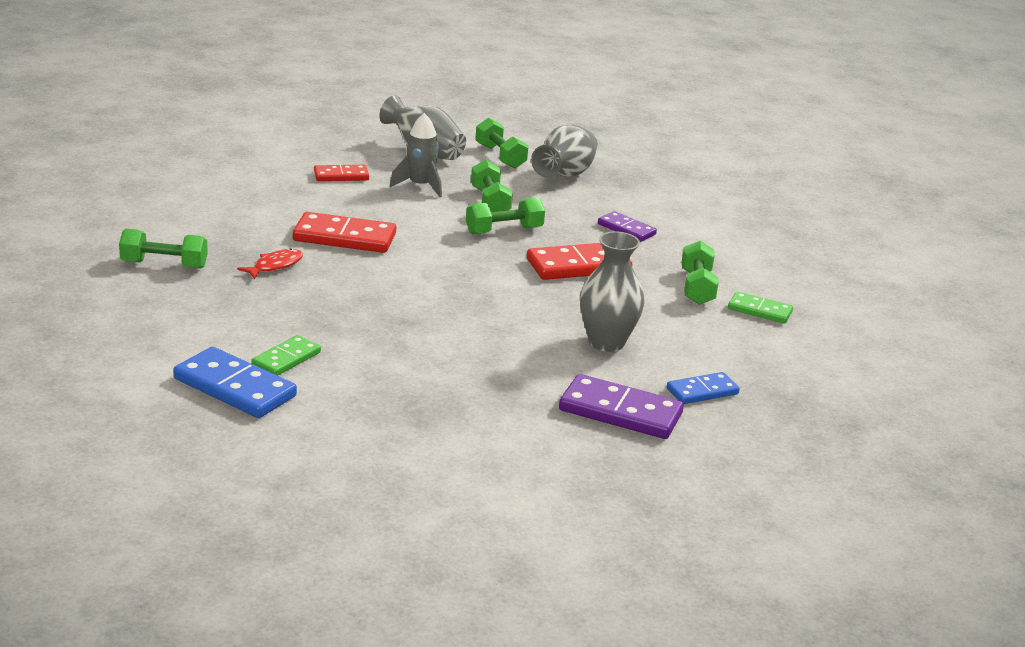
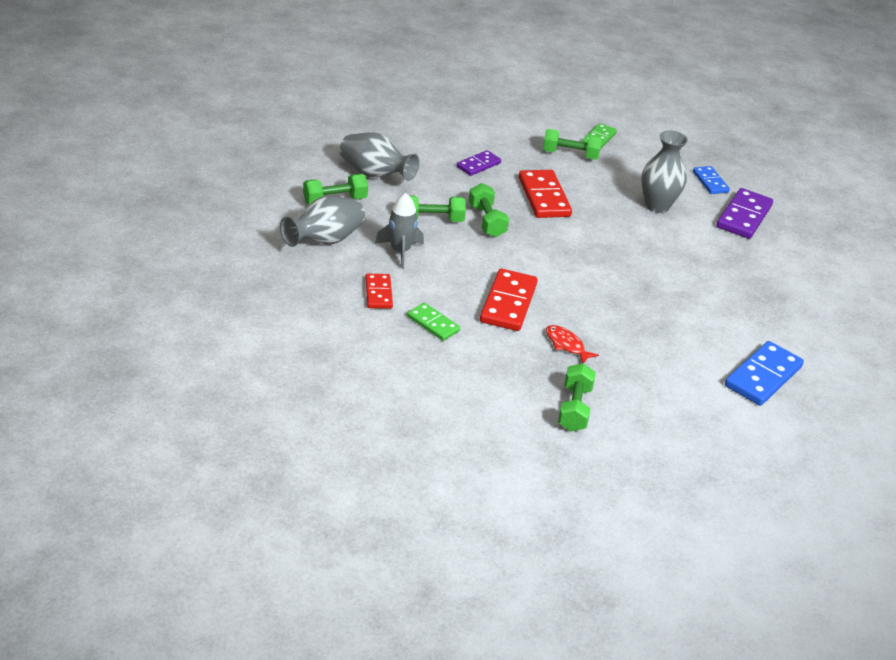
camera: 85 degrees left, 10 degrees up
(286, 359) = (716, 349): green domino -> green domino (433, 324)

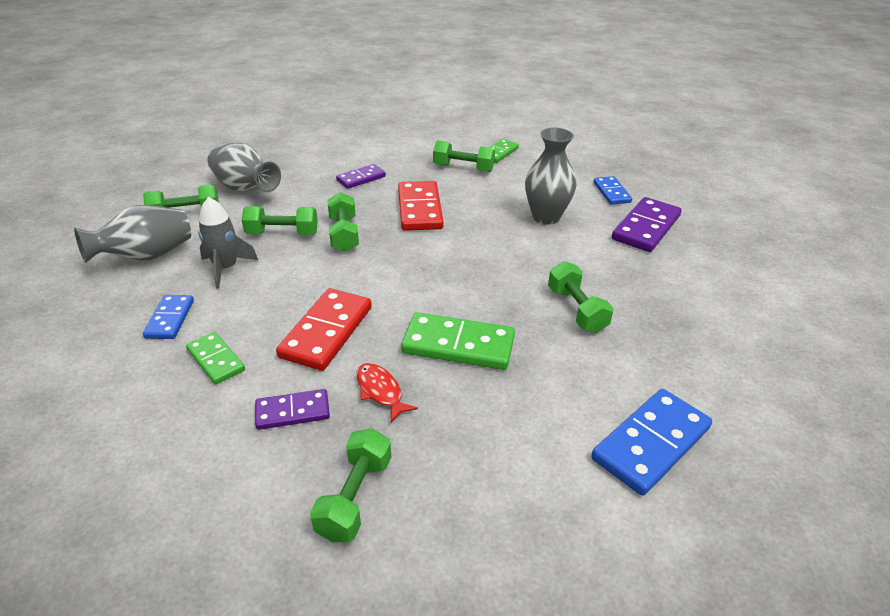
camera: 10 degrees right, 0 degrees up
(378, 293) = (170, 319): red domino -> blue domino
(509, 358) = (293, 412): none -> purple domino
(613, 313) = (458, 345): none -> green domino
(697, 286) = (576, 310): none -> green dumbbell

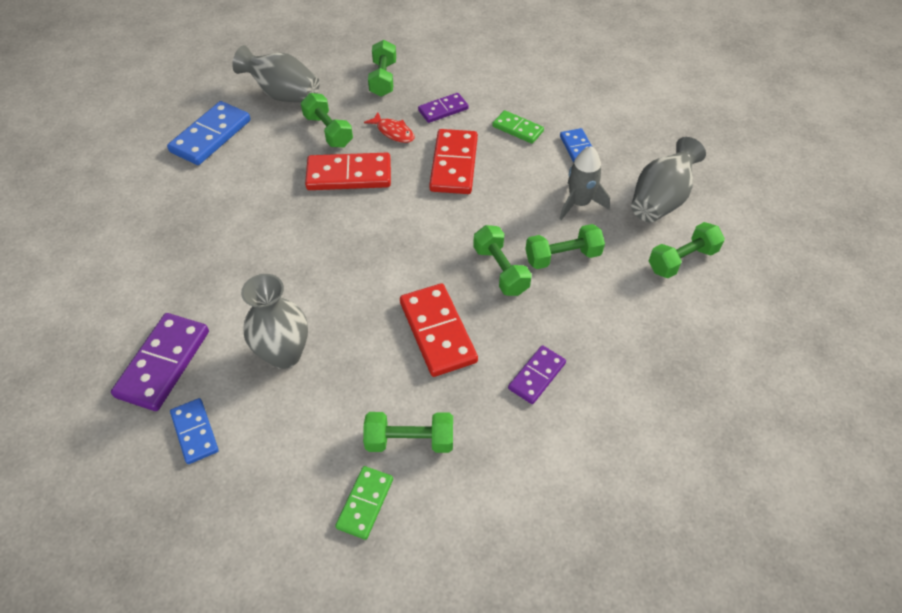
camera: 165 degrees right, 15 degrees up
(245, 188) = (660, 318): grey vase -> grey vase (283, 94)
(458, 345) = (349, 175): green domino -> red domino
(576, 310) = (254, 228): green dumbbell -> green dumbbell (328, 131)

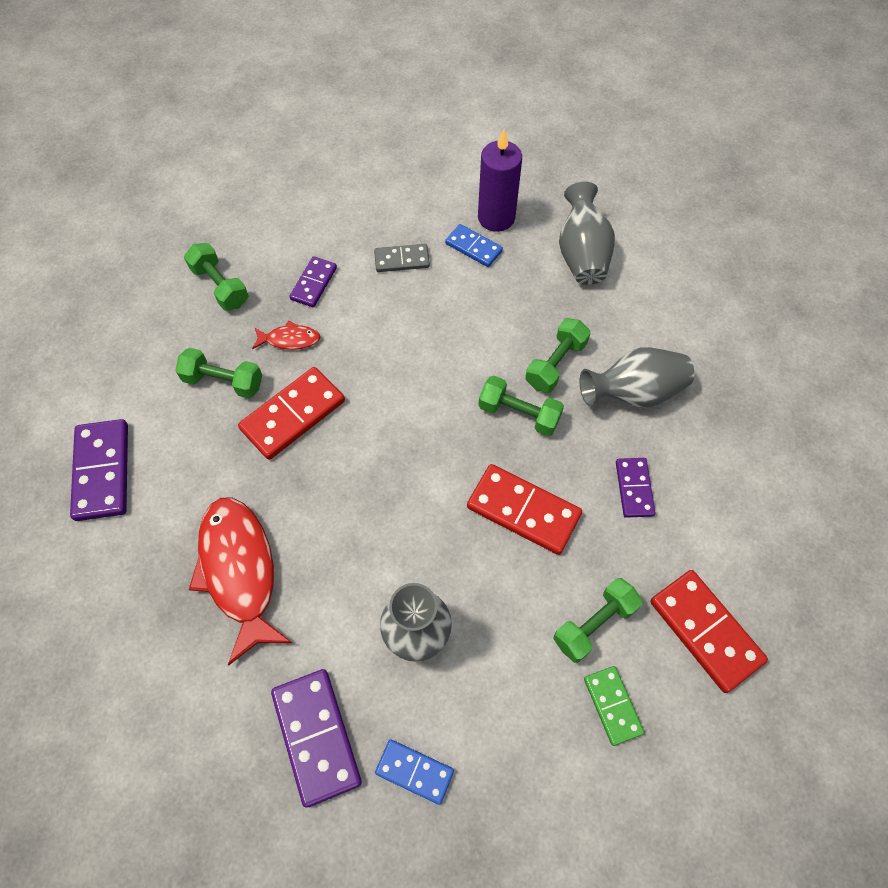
camera: 40 degrees left, 10 degrees up
(211, 136) = (102, 471): blue domino -> purple domino
(223, 239) = (239, 571): none -> red fish
(283, 94) = (132, 371): grey vase -> grey vase (634, 393)
(453, 164) = (380, 336): red domino -> red domino (705, 631)
(517, 129) = (402, 260): green domino -> grey domino
(579, 203) = (522, 302): grey rocket -> none
(616, 141) = (496, 217): none -> purple candle
(682, 260) = (645, 300): green dumbbell -> none

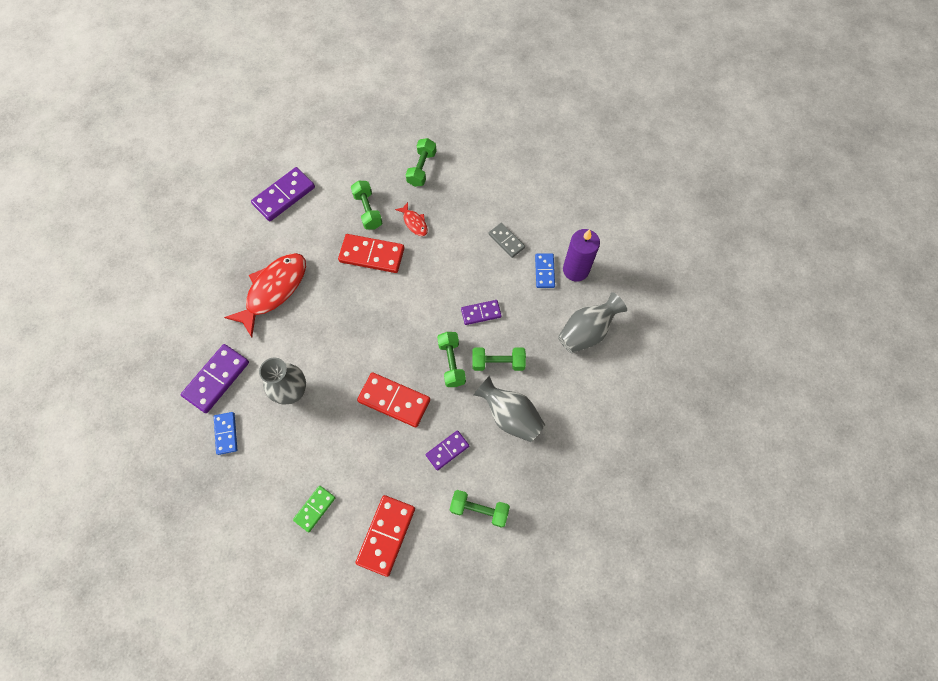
camera: 55 degrees right, 5 degrees up
(313, 283) = (457, 209): purple domino -> purple domino (481, 313)
(523, 511) = (394, 400): red domino -> red domino turned 60 degrees counterclockwise
(594, 624) = (353, 474): green dumbbell -> green dumbbell (479, 510)

